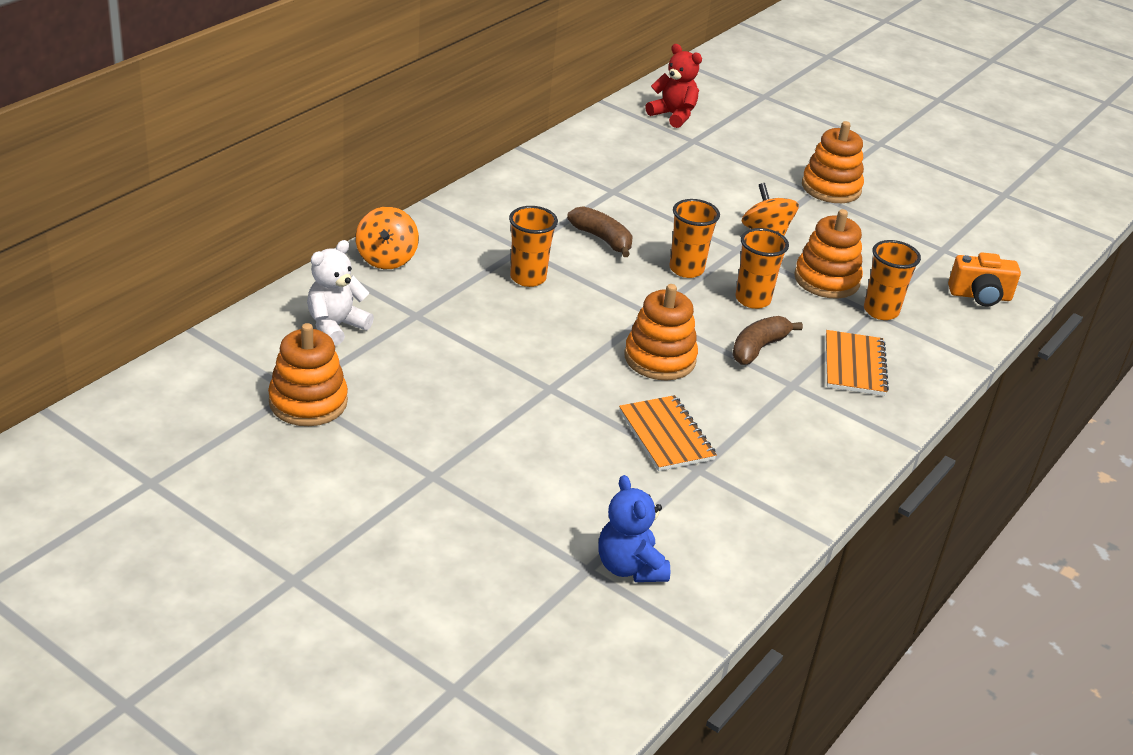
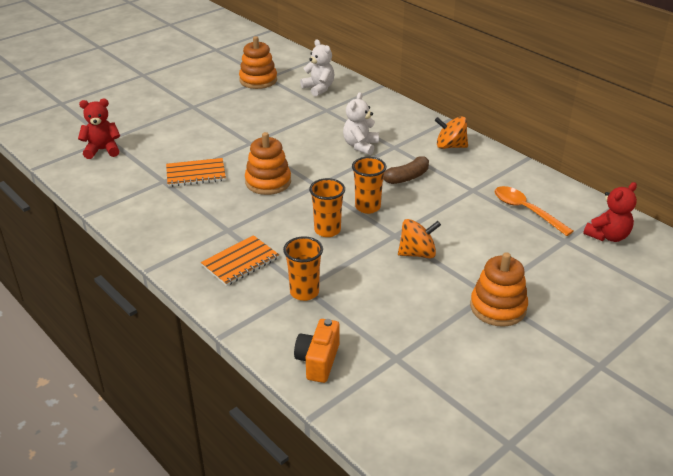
camera: 105 degrees right, 0 degrees up
(386, 259) = (382, 104): orange spinning top -> orange spinning top (450, 146)
(528, 278) = (360, 146): orange cup -> white teddy bear
(629, 567) = (102, 150): blue teddy bear -> red teddy bear
(645, 158) = (526, 210): none -> orange spoon
(758, 348) = (270, 222): brown banana -> none
(826, 280) = (350, 272): orange stacking toy -> none
(854, 365) = (240, 262): orange notebook -> orange notebook turned 60 degrees counterclockwise

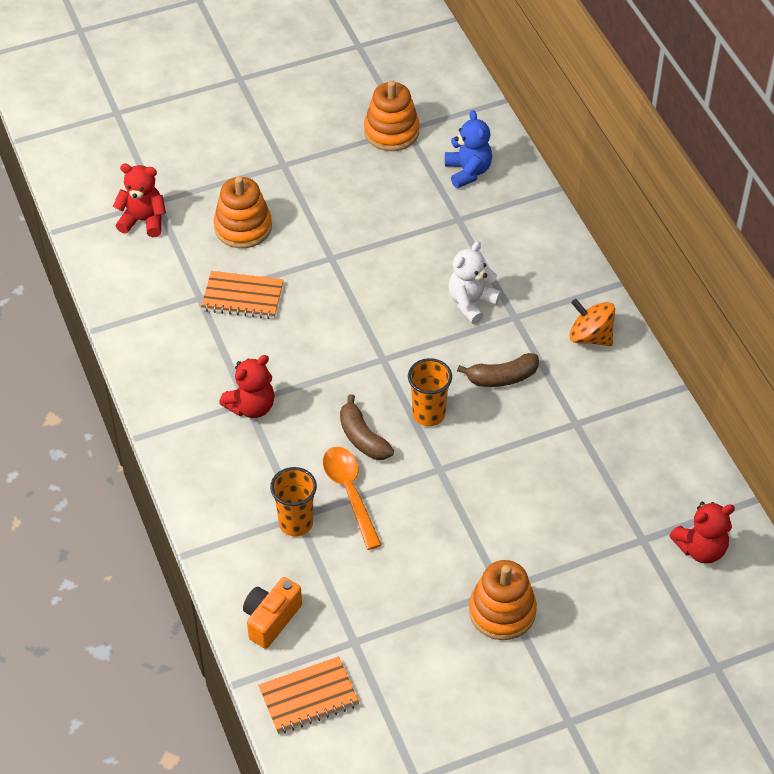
camera: 20 degrees right, 15 degrees up
(232, 231) = (251, 406): none -> red teddy bear
(240, 262) = (242, 457): orange notebook -> orange notebook (308, 697)
(268, 182) = (325, 336): orange stacking toy -> orange stacking toy (243, 227)
(319, 88) = (468, 171): white teddy bear -> blue teddy bear
(327, 230) = (362, 438): orange cup -> brown banana
(417, 253) = (452, 505): orange spinning top -> none
(526, 210) = (623, 478): orange spoon -> orange spoon (350, 493)

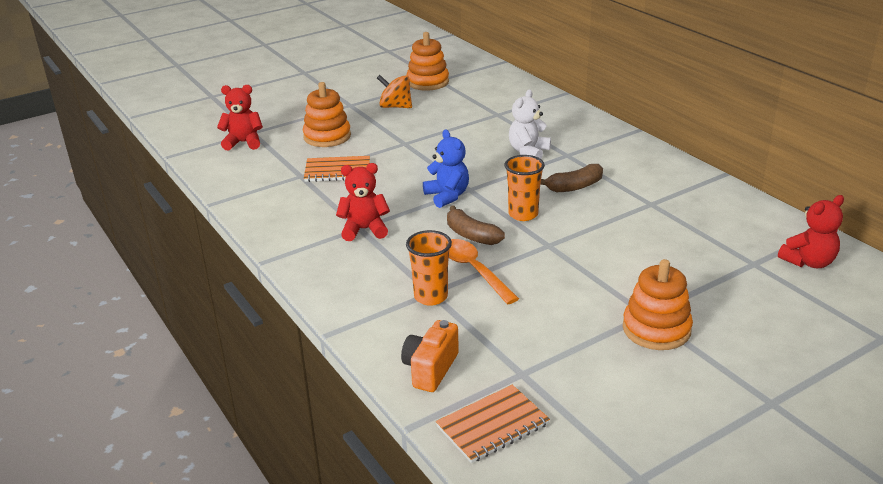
camera: 10 degrees left, 20 degrees down
(251, 406) = (364, 230): red teddy bear -> red teddy bear turned 135 degrees counterclockwise
(468, 171) = (494, 93): blue teddy bear -> blue teddy bear (447, 196)
(590, 336) = (633, 157): orange spinning top -> orange spinning top (395, 107)

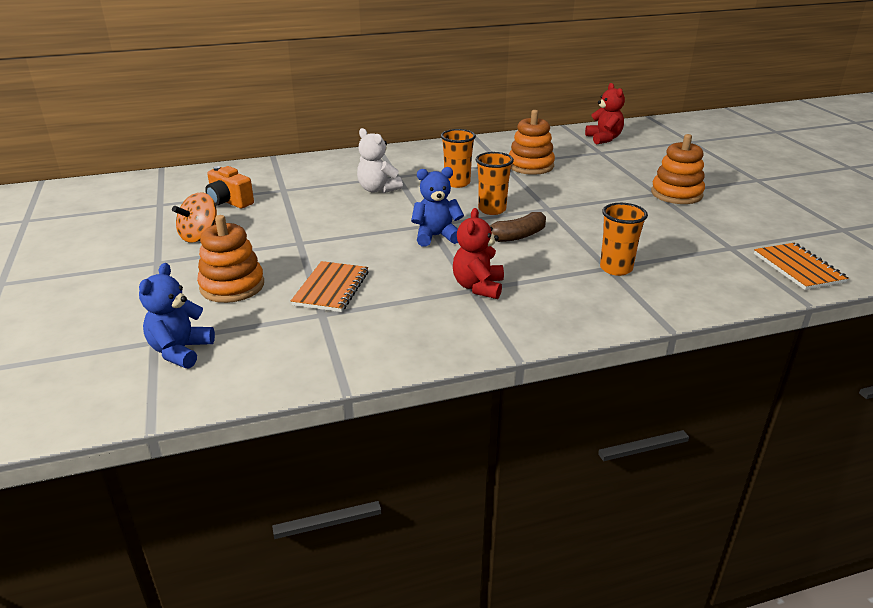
camera: 75 degrees left, 0 degrees up
(243, 142) = (180, 351): red teddy bear -> blue teddy bear
(428, 82) = (158, 210): orange stacking toy -> orange stacking toy (530, 166)
(430, 369) = (727, 283): orange camera -> orange camera (229, 202)
(474, 270) = (577, 243): orange spoon -> none
(574, 187) = (457, 183): brown banana -> orange cup

